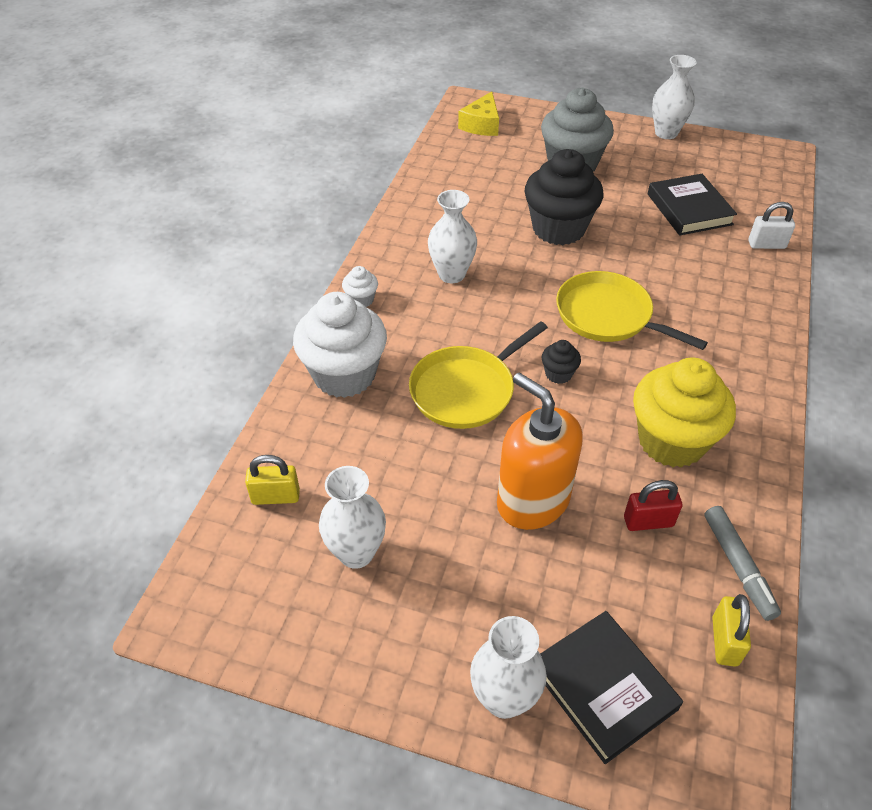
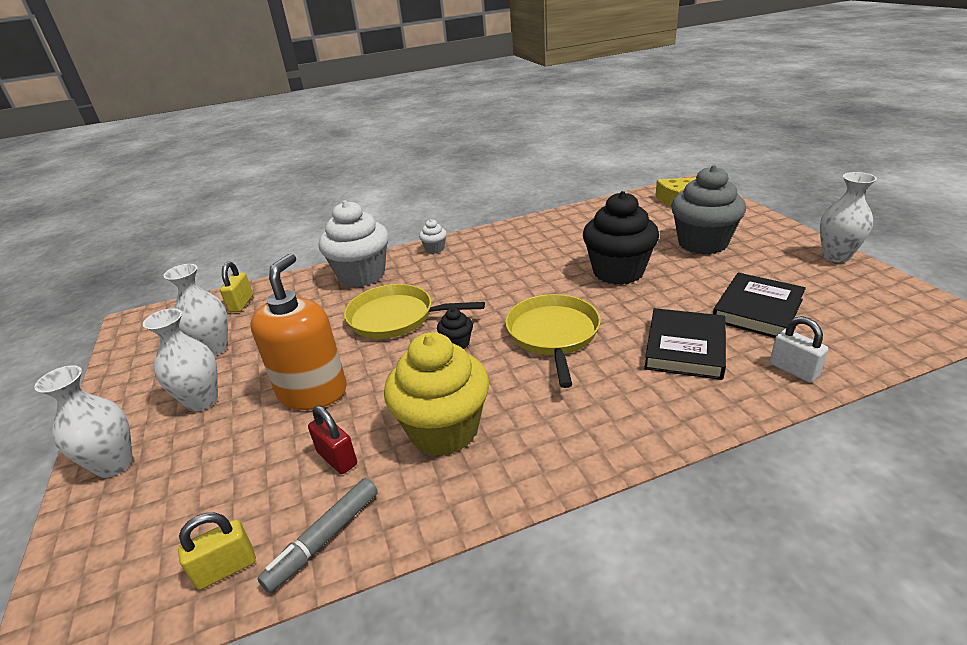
camera: 55 degrees right, 15 degrees down
(275, 496) = (241, 304): yellow padlock -> yellow padlock turned 45 degrees clockwise
(451, 274) = (502, 261): white vase -> white vase (202, 401)
(603, 688) = (142, 512): black book -> black book (685, 348)

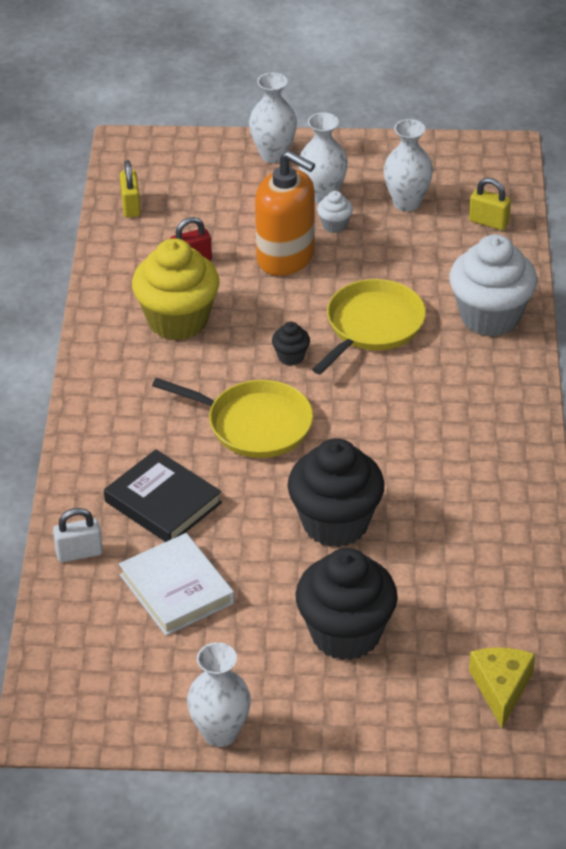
camera: 110 degrees right, 10 degrees up
(325, 539) = (121, 248): grey marker -> none
(435, 249) = (517, 389): white cupcake -> white cupcake (334, 225)
(702, 243) = (345, 634): grey cupcake -> black cupcake
(757, 310) = (176, 589): black book -> white book

